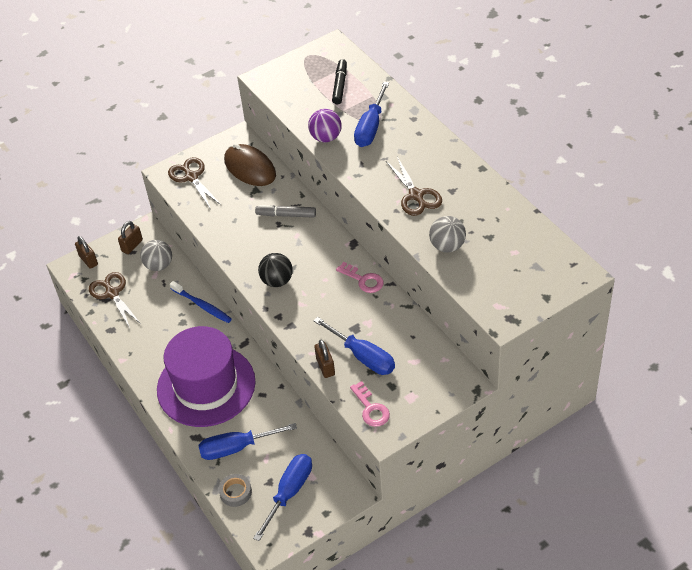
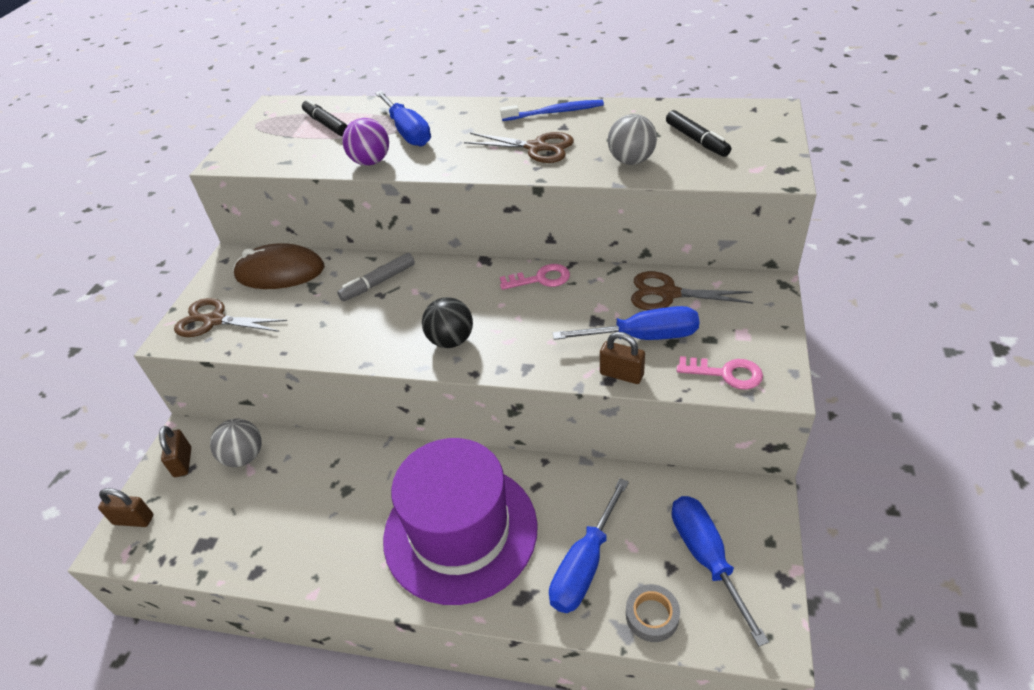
camera: 45 degrees left, 5 degrees down
(112, 293) = (211, 530): brown scissors -> brown scissors (669, 294)
(202, 305) = (350, 456): blue toothbrush -> blue toothbrush (554, 112)
(503, 260) = (696, 140): none -> black marker

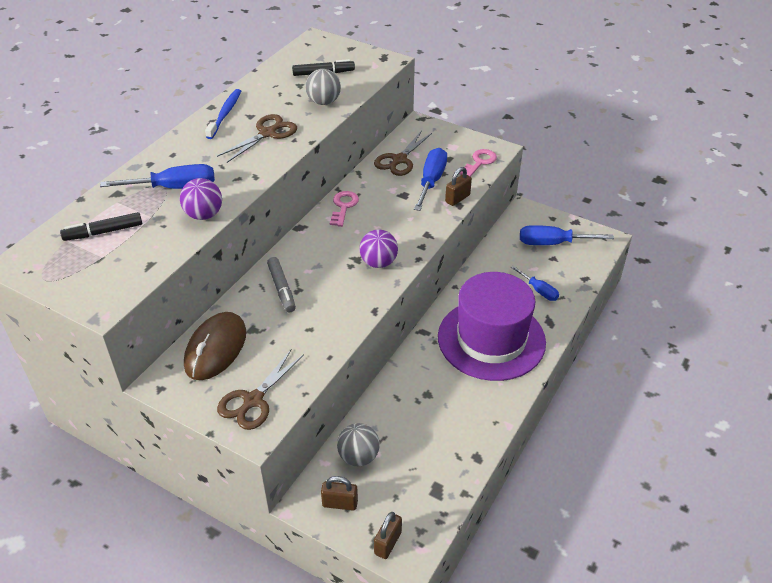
camera: 75 degrees left, 0 degrees up
(451, 340) = (378, 262): black ball -> purple ball
(584, 565) = (538, 290): blue screwdriver -> blue screwdriver, size x0.62
(652, 616) = (579, 274): grey tape -> none

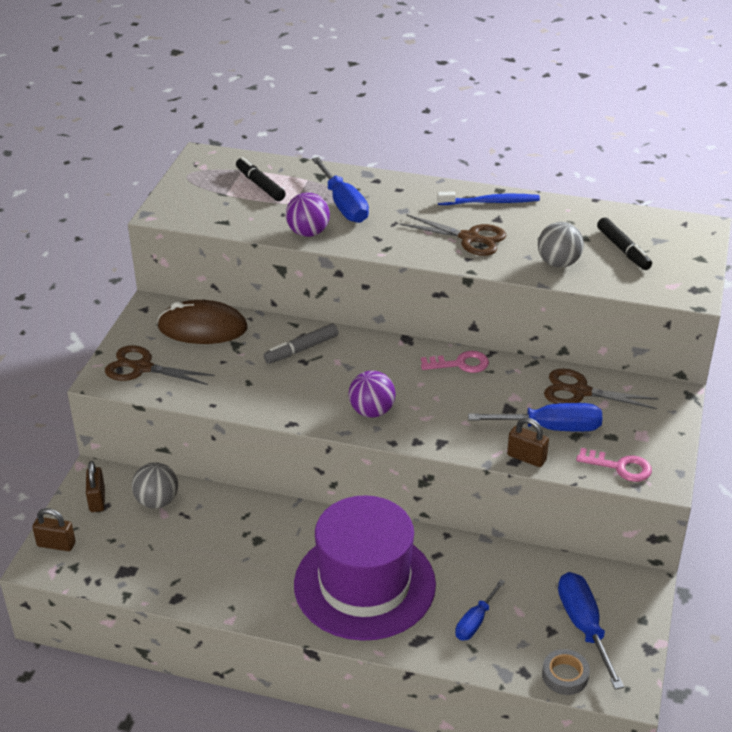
camera: 75 degrees right, 5 degrees down
(591, 261) = (565, 675): none -> grey tape

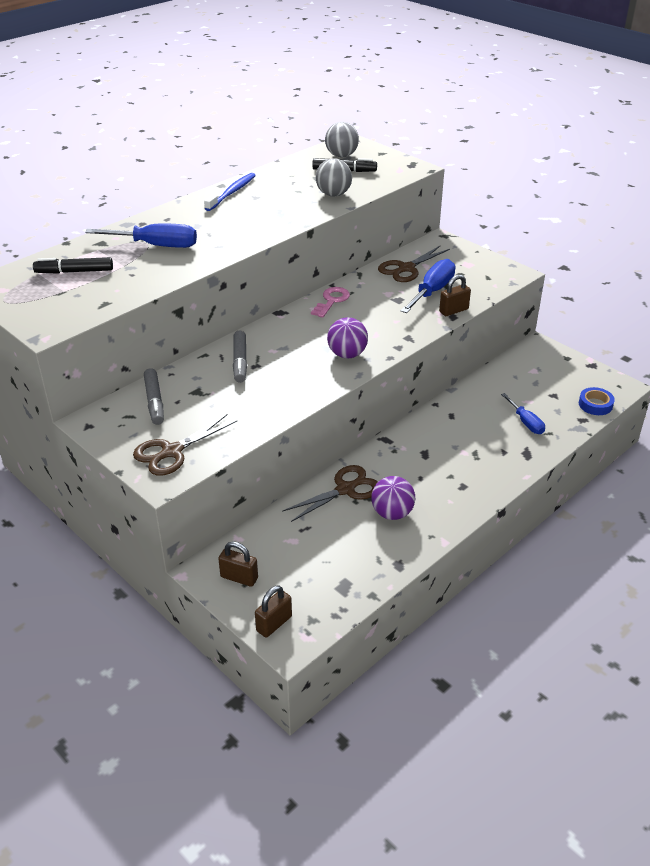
camera: 60 degrees left, 0 degrees up
(157, 501) = (274, 539): grey ball -> grey ball (341, 155)
(202, 328) = (154, 402): brown mouse -> grey marker
(308, 233) = (174, 271): purple ball -> purple ball (392, 513)
(364, 584) = (456, 459): purple hat -> none
(469, 238) = (265, 213): brown scissors -> brown scissors (345, 489)
(565, 675) = (595, 404): grey tape -> blue tape
(584, 626) = (558, 381): blue screwdriver -> none
(620, 467) = (491, 282): pink key -> none

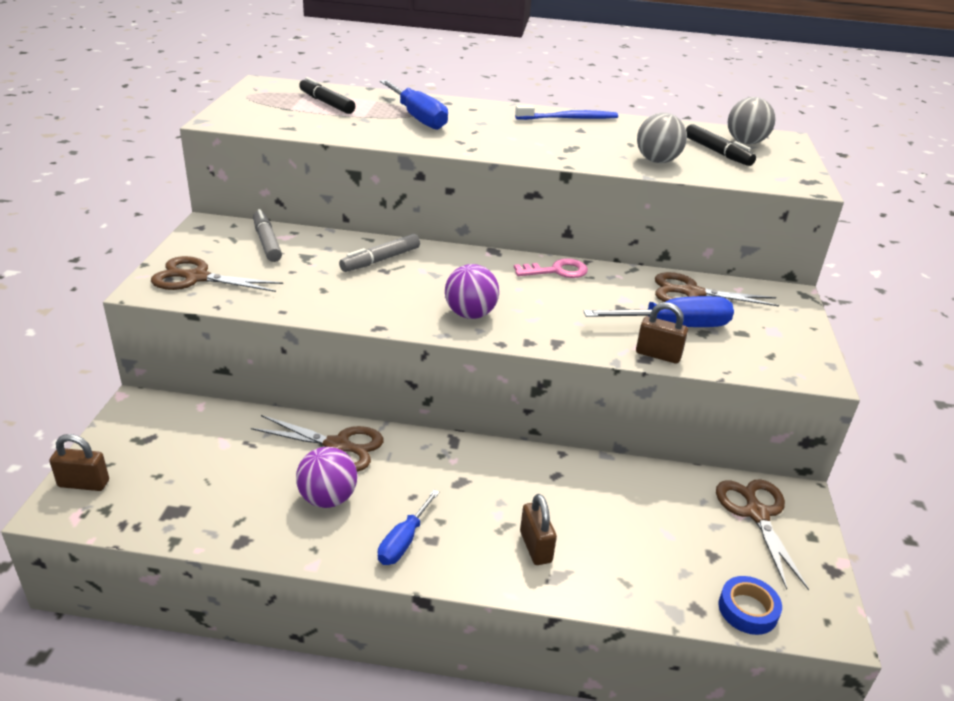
camera: 50 degrees right, 5 degrees down
(154, 402) = (267, 242): grey marker -> grey marker turned 120 degrees clockwise
(239, 577) = (140, 431): brown padlock -> brown padlock (535, 547)
(526, 422) = (620, 549): blue screwdriver -> blue screwdriver (403, 541)
(539, 365) = (756, 514): none -> brown scissors

